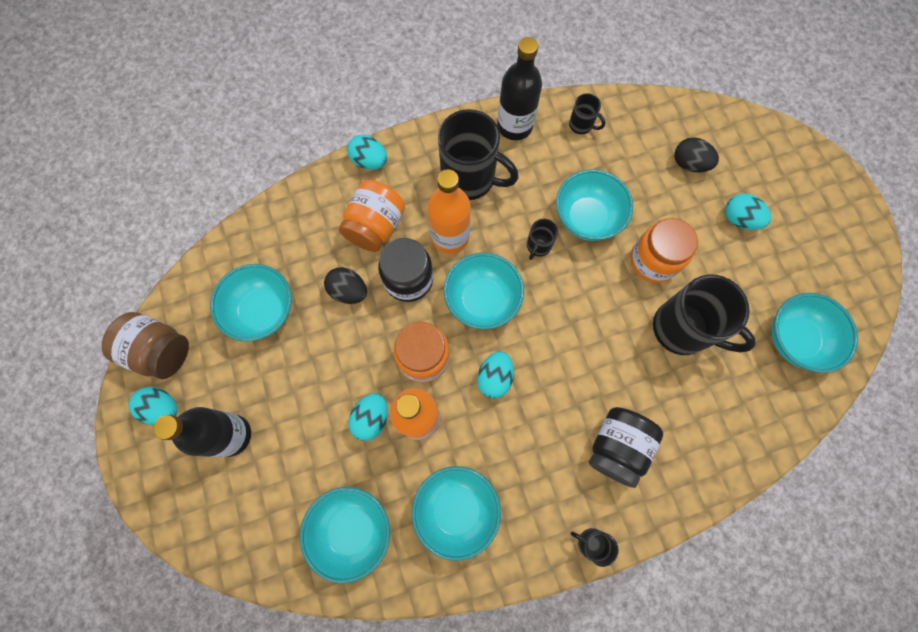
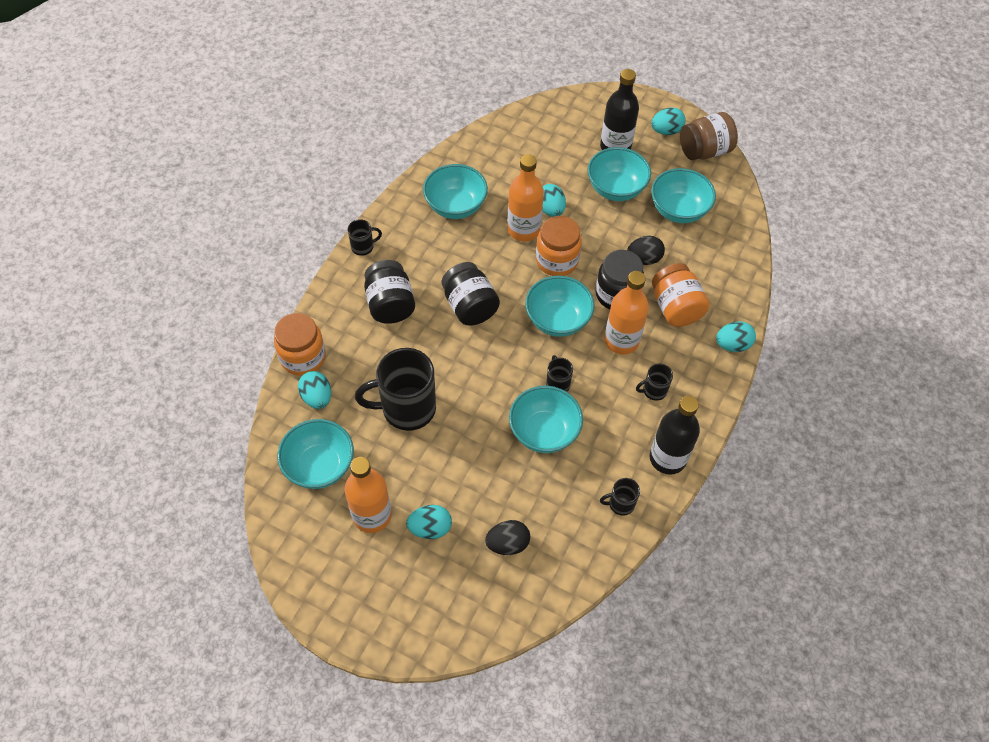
camera: 135 degrees right, 15 degrees down
(352, 529) = (502, 158): turquoise bowl -> turquoise bowl (616, 189)
(470, 178) = (653, 391): black mug -> black mug, size x0.46
(494, 378) = (502, 283): turquoise egg -> turquoise egg (317, 397)
(545, 379) = (470, 306): none -> black jar
(653, 261) = (468, 440): orange jar -> orange jar (303, 357)
(778, 264) = (372, 515): none -> orange bottle

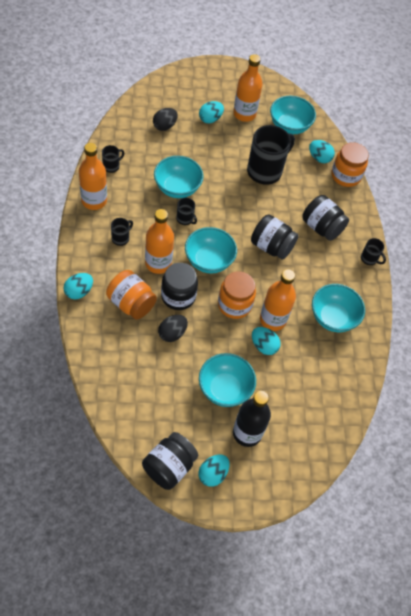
camera: 145 degrees right, 0 degrees up
(363, 247) = (369, 259): black mug -> black mug turned 90 degrees counterclockwise
(667, 458) = (94, 201): black bottle -> orange bottle
(678, 210) = (165, 391): turquoise bowl -> none
(704, 151) = (169, 467): brown jar -> black jar

